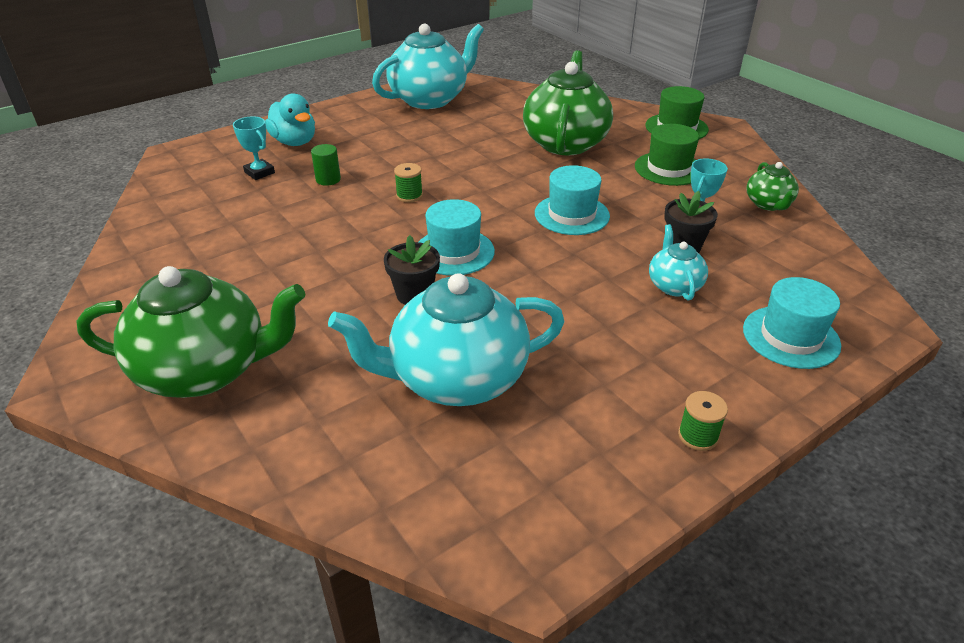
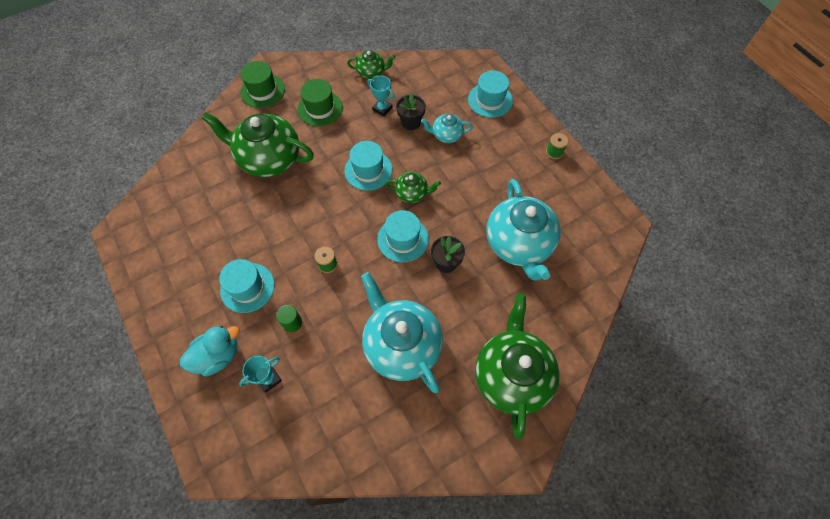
camera: 85 degrees left, 25 degrees up
(377, 149) = (247, 287): none -> turquoise hat
(430, 99) = (161, 246): turquoise teapot -> turquoise teapot (401, 345)
(539, 256) = (412, 193): none -> green teapot

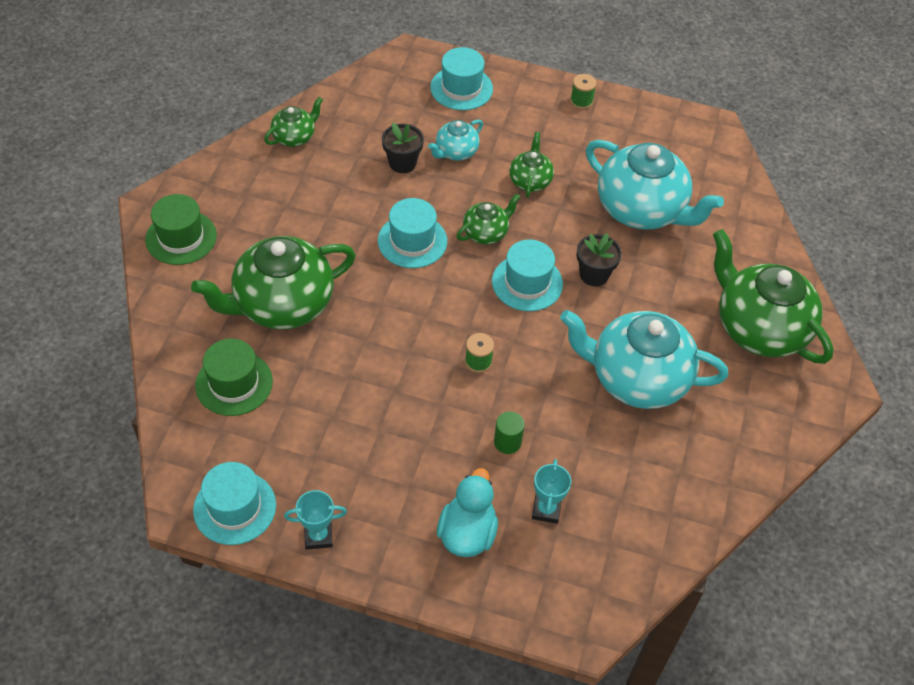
camera: 45 degrees left, 10 degrees down
(247, 287) = (419, 447): turquoise hat -> turquoise hat (234, 507)
(320, 108) = (279, 213): green hat -> green hat (234, 383)
(382, 109) = (353, 168): turquoise trophy -> turquoise trophy (318, 536)
(470, 180) = (530, 181): none -> green teapot

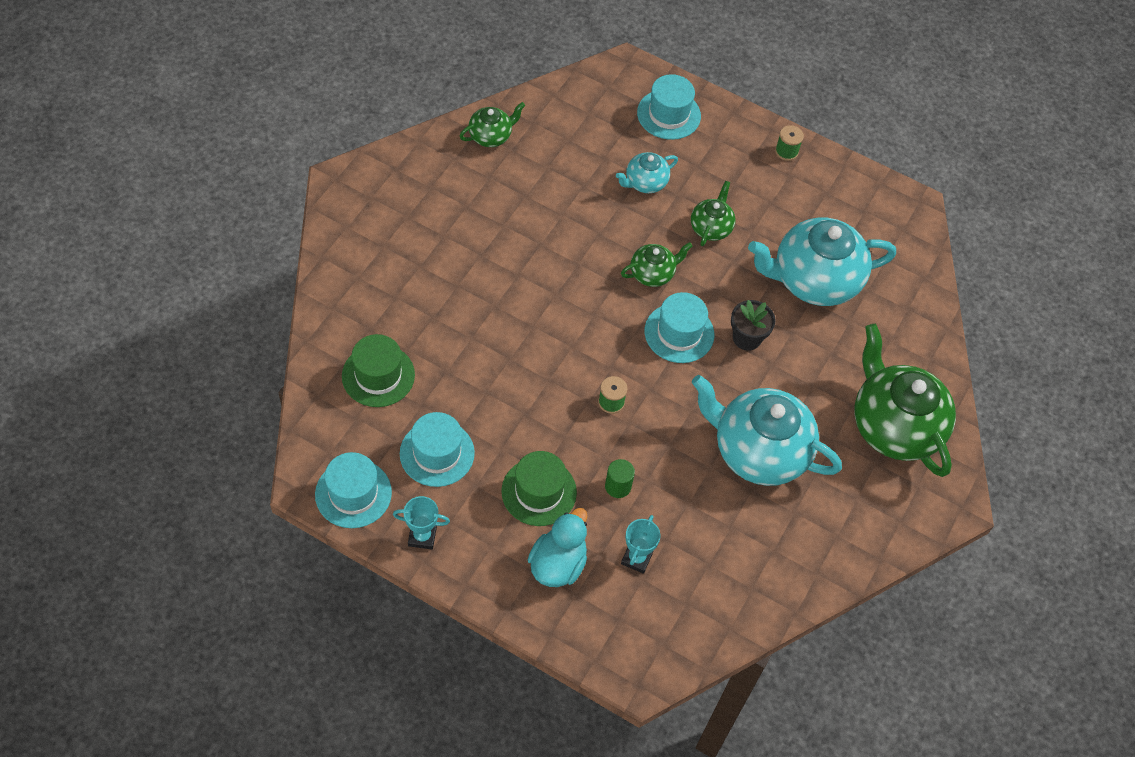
camera: 10 degrees right, 5 degrees up
(181, 237) = (360, 220): green hat -> green hat (539, 492)
(282, 305) = (440, 307): green teapot -> none
(402, 163) = (589, 184): black flower pot -> none
(412, 241) = (579, 267): turquoise hat -> turquoise hat (437, 453)
(641, 210) = (814, 280): turquoise teapot -> turquoise teapot turned 120 degrees clockwise

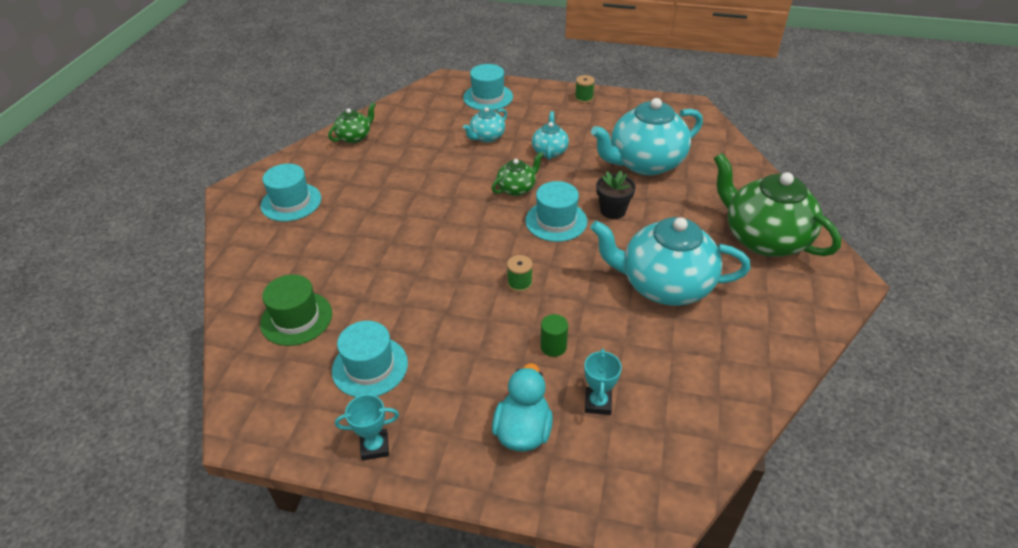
camera: 10 degrees left, 15 degrees down
(353, 493) = (292, 426): turquoise hat -> turquoise hat (291, 202)
(539, 492) = (480, 372): green hat -> none
(711, 227) = (549, 151): green teapot -> turquoise teapot

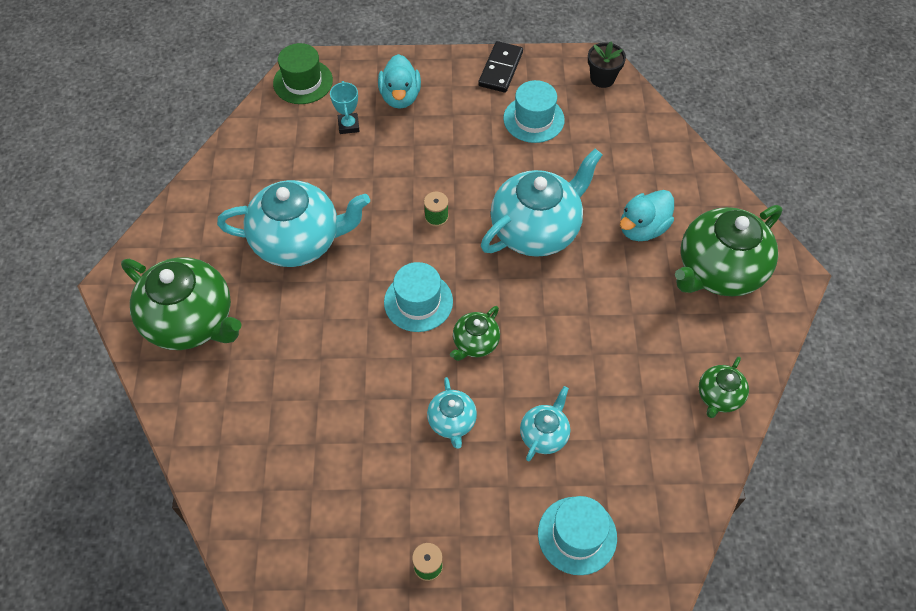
camera: 165 degrees right, 15 degrees up
(291, 202) = (718, 271): turquoise hat -> green teapot
(296, 318) = (618, 146): green hat -> green hat (303, 82)
(329, 241) = (642, 228): none -> turquoise duck
(374, 446) = (501, 69): turquoise trophy -> black domino
(553, 347) = (391, 162): green cylinder -> none
(613, 211) = (357, 330): black flower pot -> black flower pot (602, 78)
(645, 163) = (324, 423): turquoise teapot -> turquoise teapot (536, 230)

